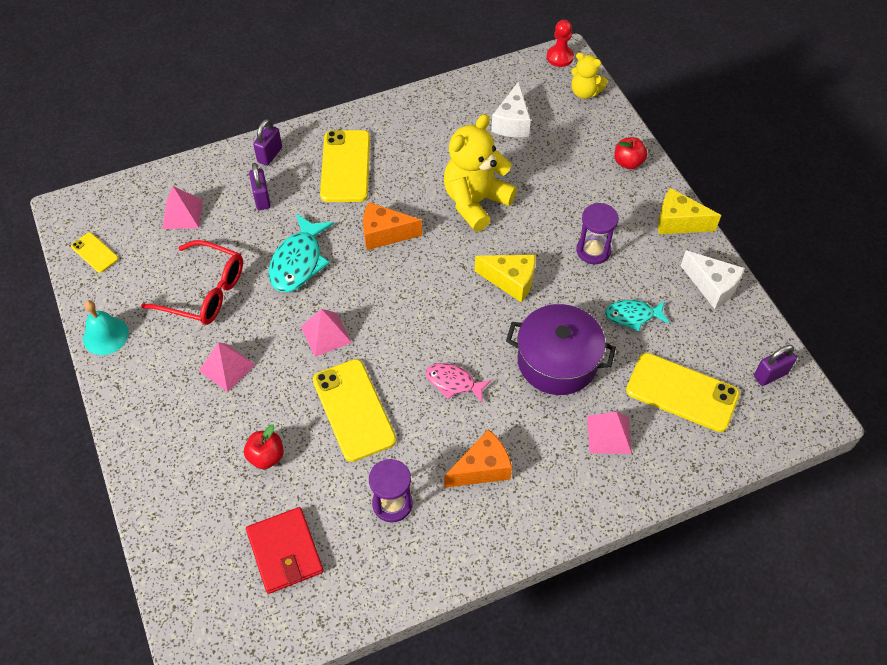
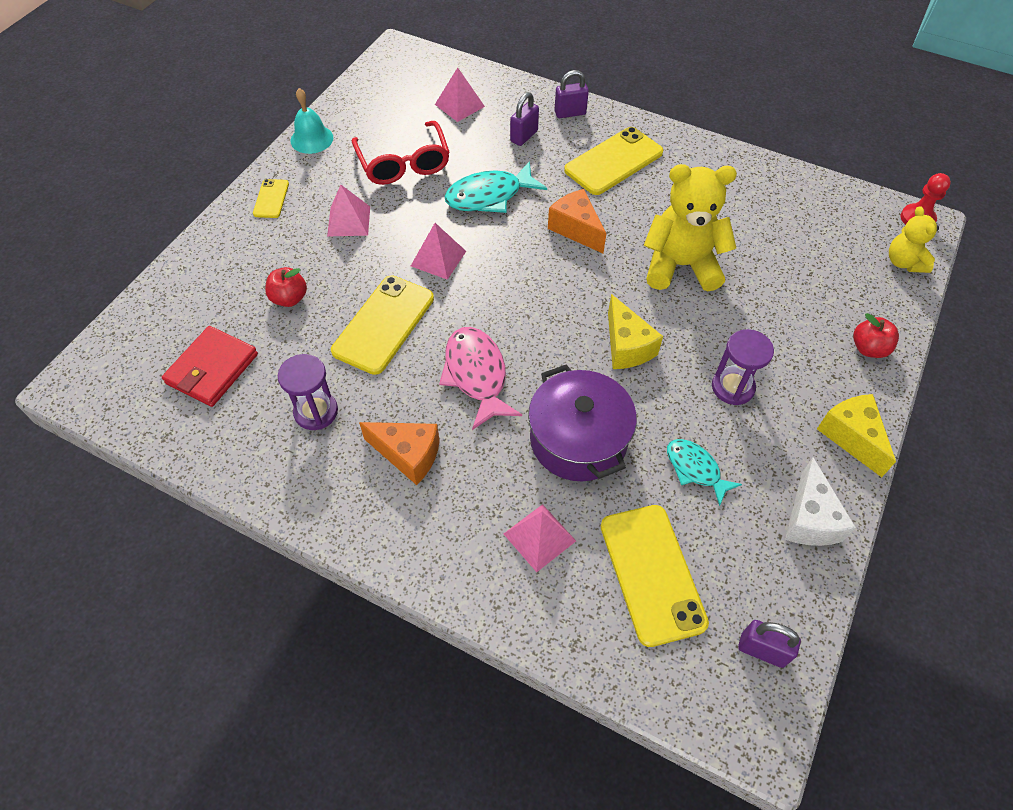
camera: 50 degrees right, 0 degrees up
(95, 252) = (376, 86): yellow phone -> yellow phone (271, 199)
(453, 383) = (476, 375): pink fish -> pink fish, size x1.59
(512, 123) = (798, 234): white cheese -> none

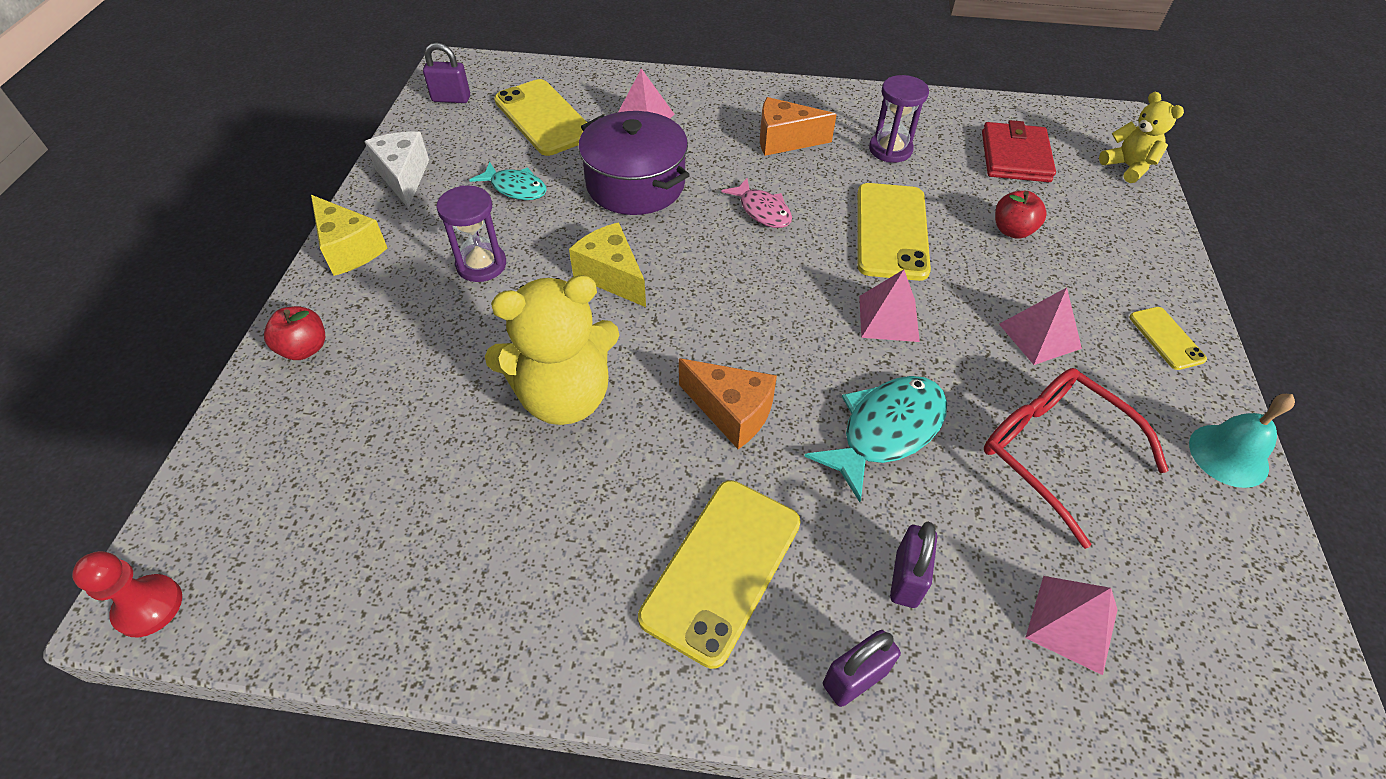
camera: 160 degrees right, 5 degrees down
(476, 375) = (762, 211): pink fish -> pink fish, size x0.63
(904, 262) = (209, 500): yellow teddy bear -> yellow teddy bear (1127, 167)

